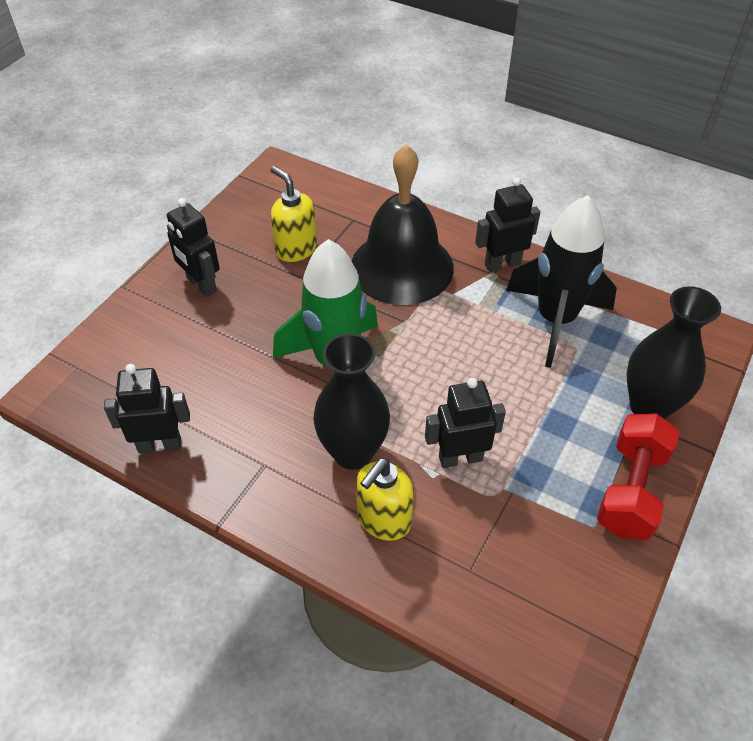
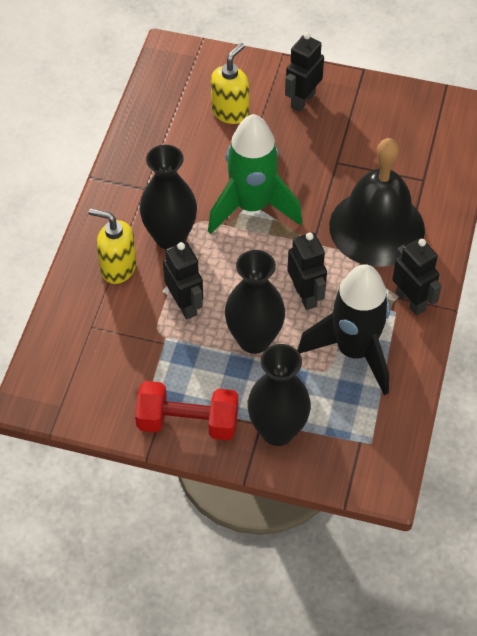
camera: 75 degrees right, 5 degrees up
(160, 445) = (143, 125): black robot -> black robot (305, 295)
(296, 249) = (368, 149): yellow soap dispenser -> yellow soap dispenser (230, 112)
(524, 401) = (254, 339): none -> black vase

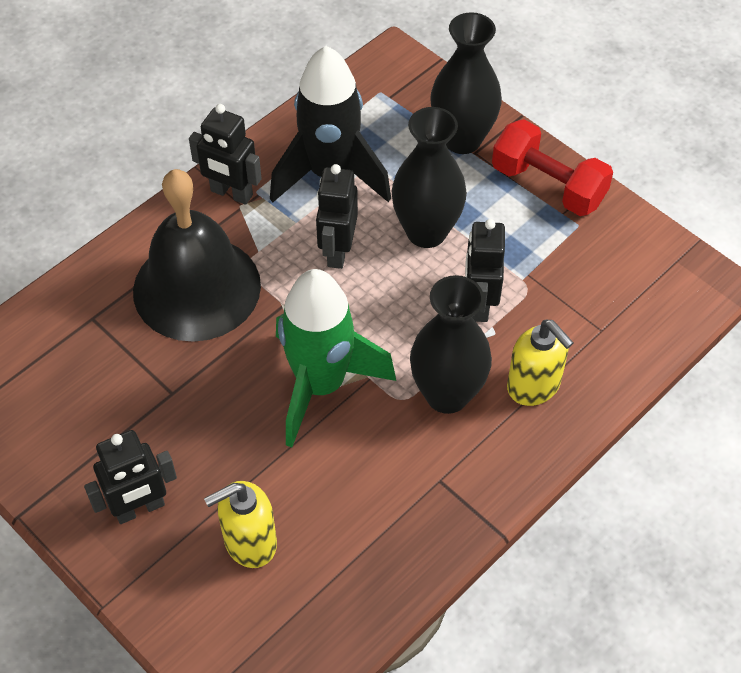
camera: 150 degrees left, 0 degrees up
(411, 301) = (231, 193): black robot -> black robot turned 60 degrees counterclockwise

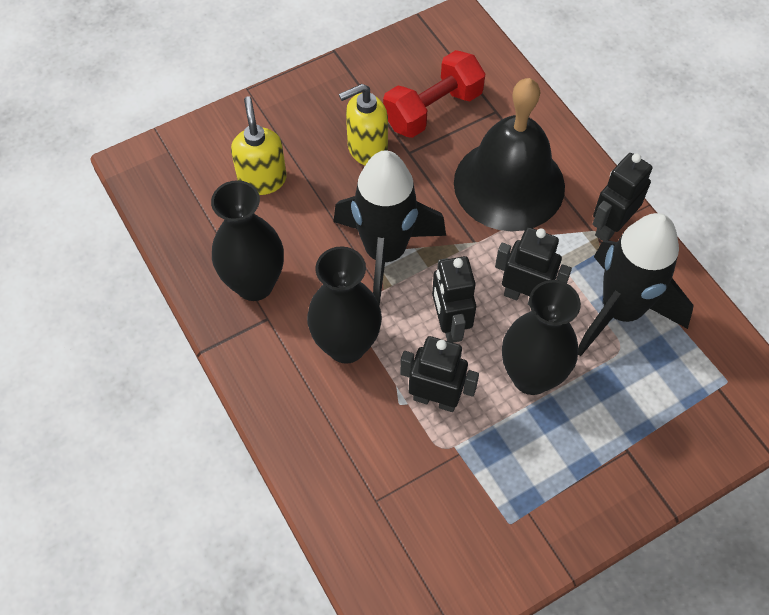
camera: 105 degrees right, 5 degrees up
(140, 508) = (314, 119): black robot -> black robot (449, 324)
(321, 385) = (385, 253): green rocket -> black rocket
(462, 139) = (647, 443): black vase -> black vase (254, 284)
(534, 386) = (333, 419): yellow soap dispenser -> yellow soap dispenser (367, 149)
(548, 185) = (569, 510): red dumbbell -> red dumbbell (433, 110)

